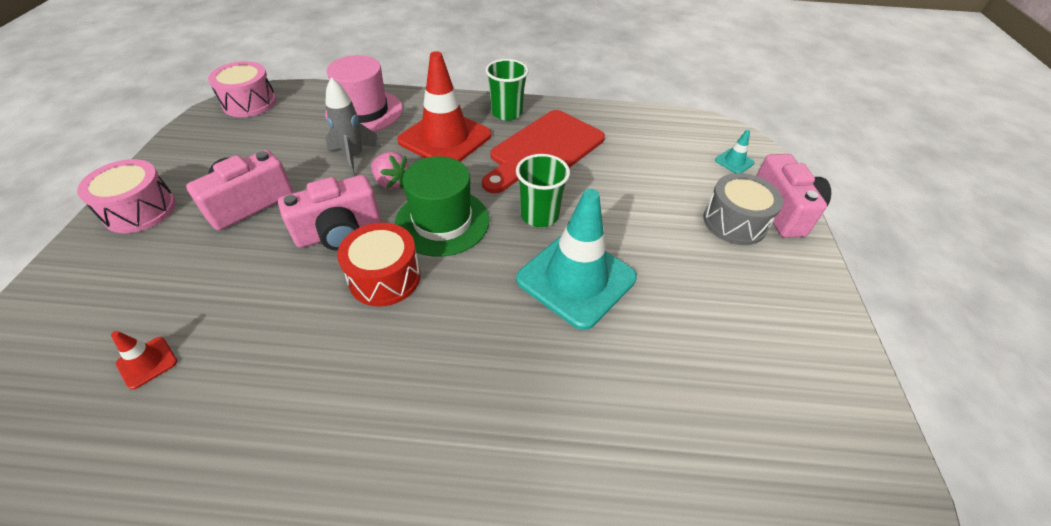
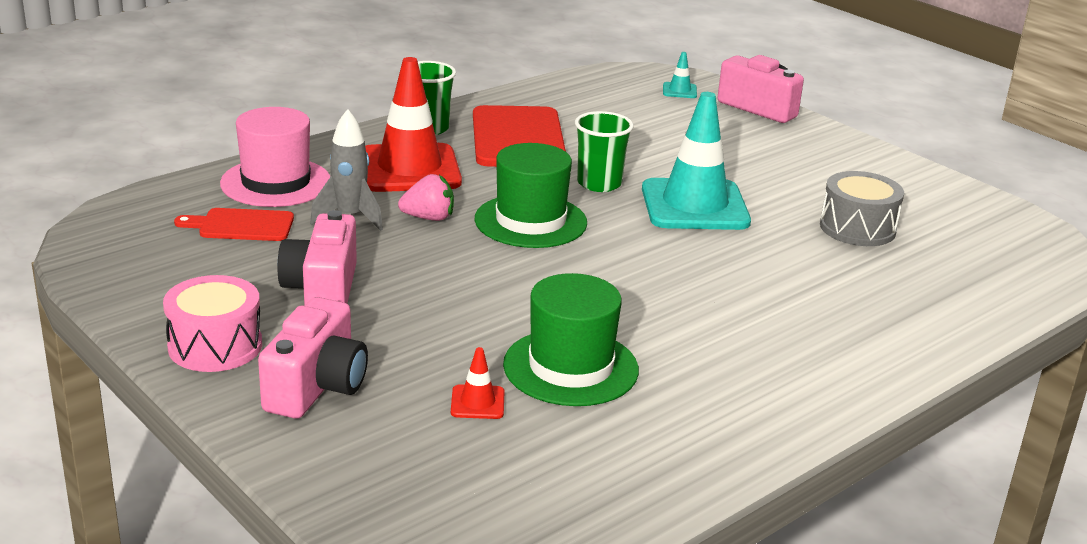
camera: 45 degrees left, 20 degrees down
(242, 377) = (570, 367): none -> green hat
(249, 103) = (113, 228): pink drum -> none
(298, 132) = (241, 225): none -> red cutting board
(339, 232) = (457, 266): pink camera -> pink camera (317, 387)
(385, 277) = (557, 271): red drum -> none
(734, 222) = (741, 128): grey drum -> grey drum (857, 228)

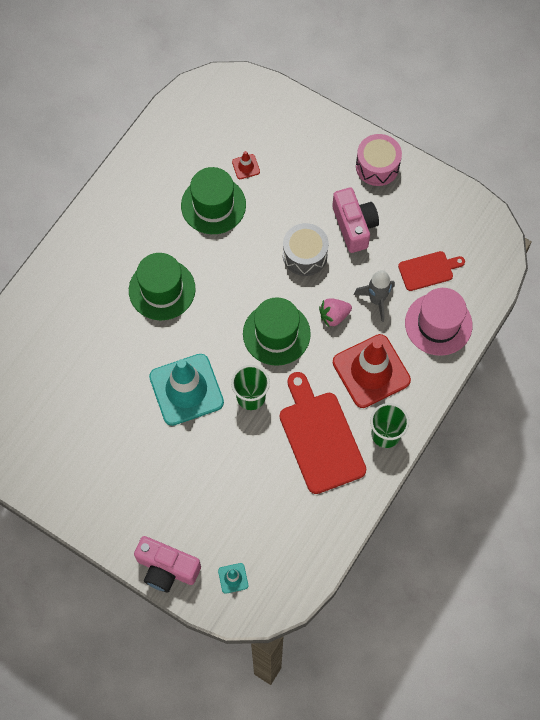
camera: 165 degrees right, 40 degrees up
(317, 387) = (318, 154): pink camera -> none
(706, 295) = (162, 289): none -> green hat
(857, 228) = (84, 398): grey drum -> grey drum (305, 255)

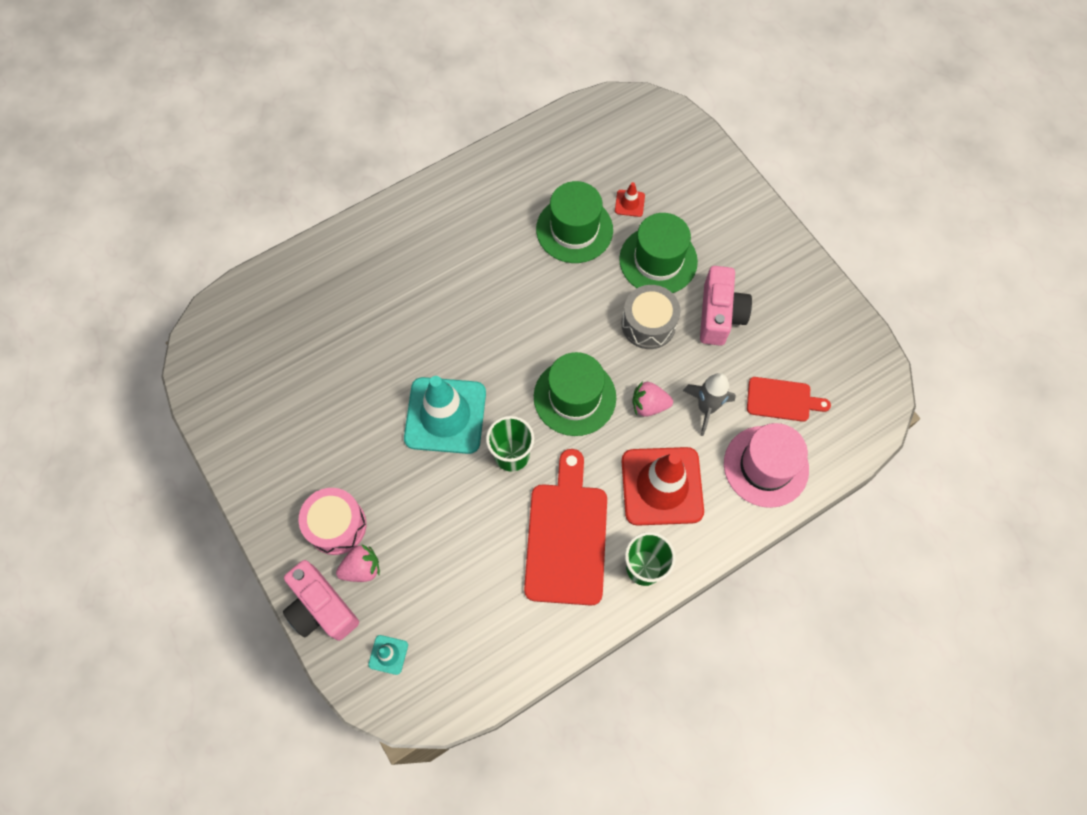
camera: 25 degrees right, 0 degrees up
(162, 289) = (474, 296): green hat -> green hat (658, 260)
(182, 527) = (362, 568): none -> pink strawberry
(377, 166) = (776, 261): pink drum -> pink drum (337, 525)

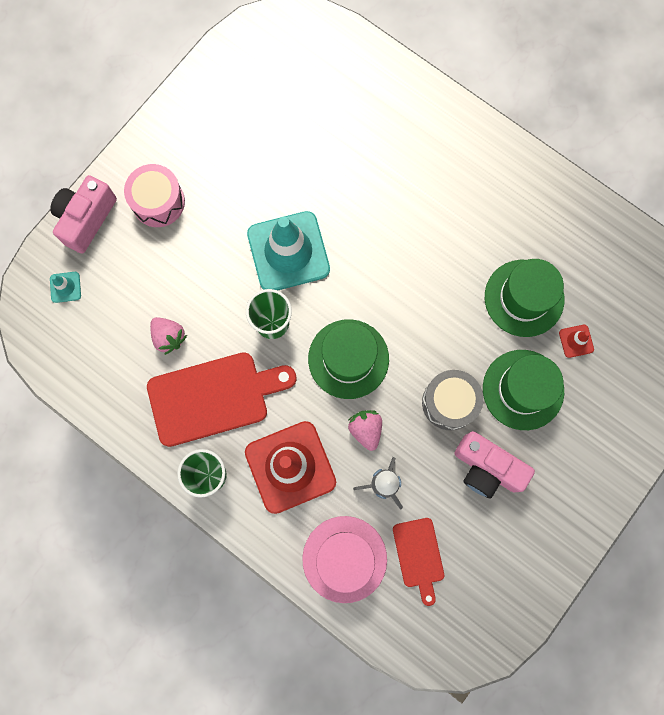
camera: 70 degrees right, 10 degrees up
(362, 568) = (129, 237): pink strawberry -> pink strawberry (169, 337)
(719, 315) = (486, 468): pink camera -> pink camera turned 45 degrees clockwise

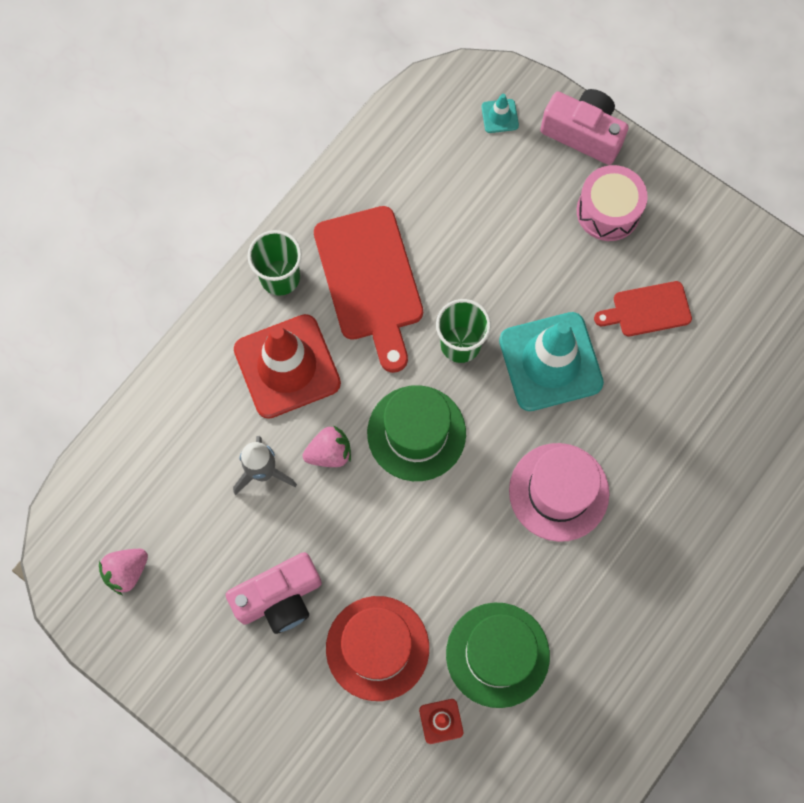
camera: 90 degrees right, 5 degrees down
(169, 337) = (441, 229): pink strawberry -> pink strawberry (127, 571)
(344, 559) = (179, 428): pink hat -> pink hat (558, 492)
(419, 556) = (178, 513): red cutting board -> red cutting board (647, 309)
(449, 402) = (362, 554): grey drum -> none
(486, 468) = (279, 598): pink camera -> pink camera turned 150 degrees counterclockwise
(523, 389) = (377, 648): green hat -> red hat

